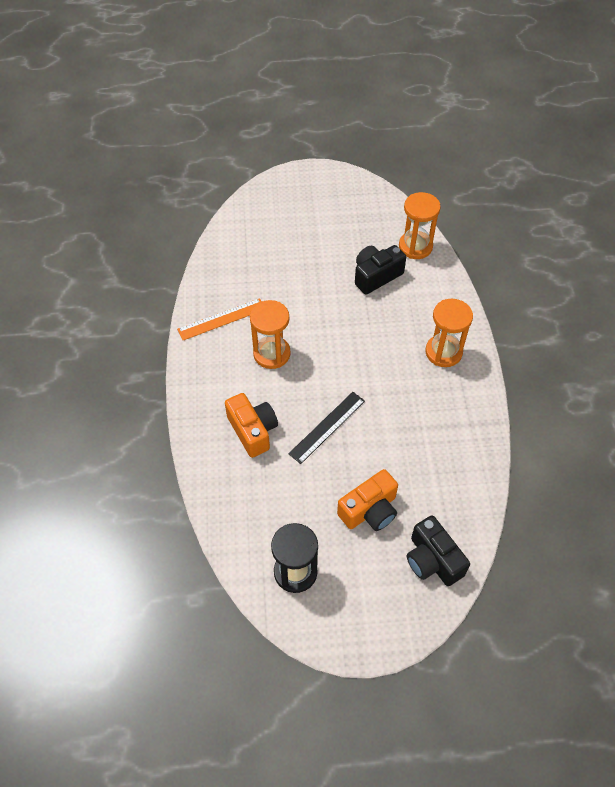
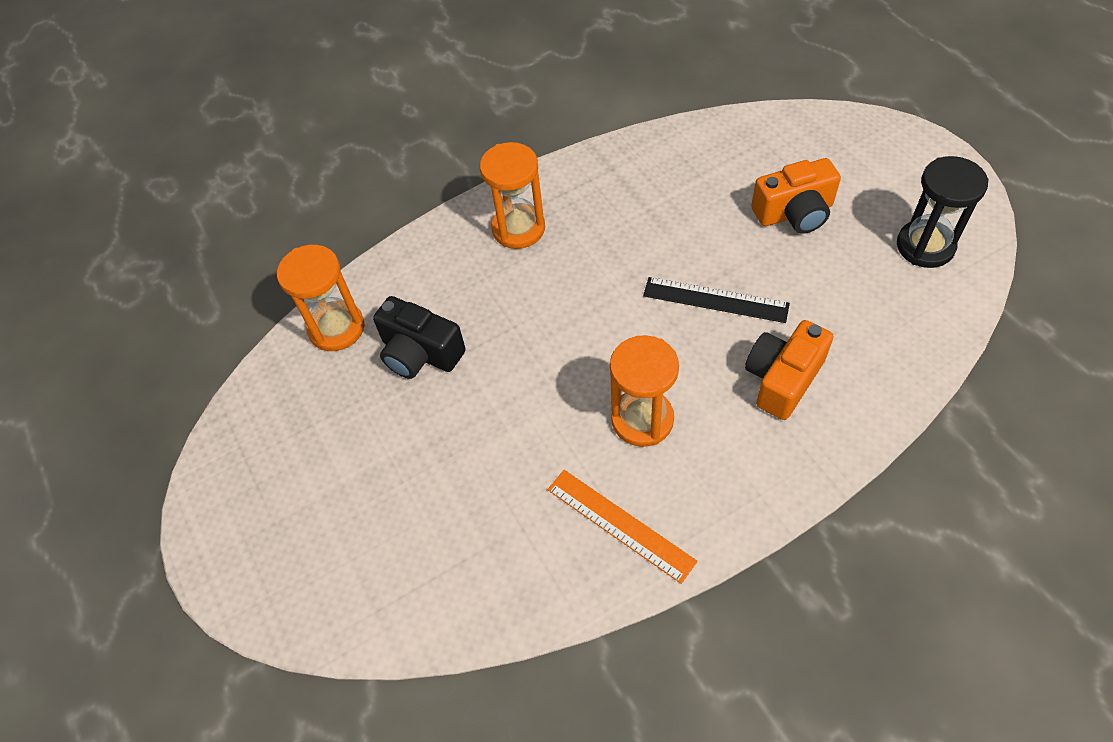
camera: 110 degrees left, 0 degrees up
(369, 510) = (794, 213): orange camera -> orange camera turned 135 degrees clockwise
(432, 560) = (807, 141): black camera -> none

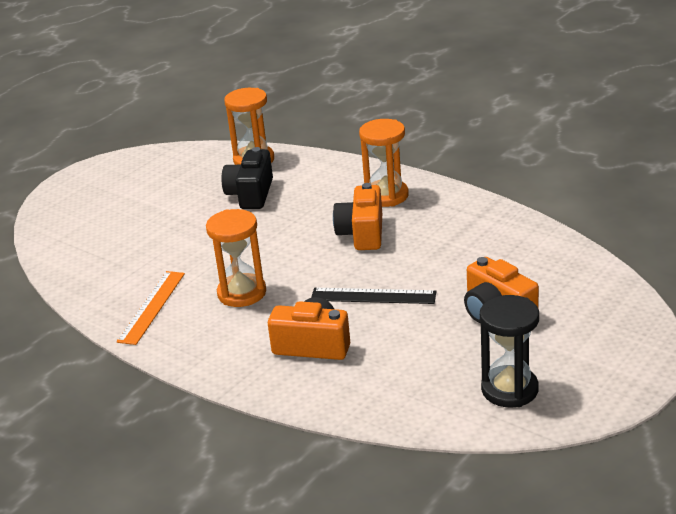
camera: 65 degrees right, 25 degrees down
(584, 272) = (362, 233): none -> orange camera
(715, 300) = (373, 296): black ruler -> black ruler turned 75 degrees counterclockwise

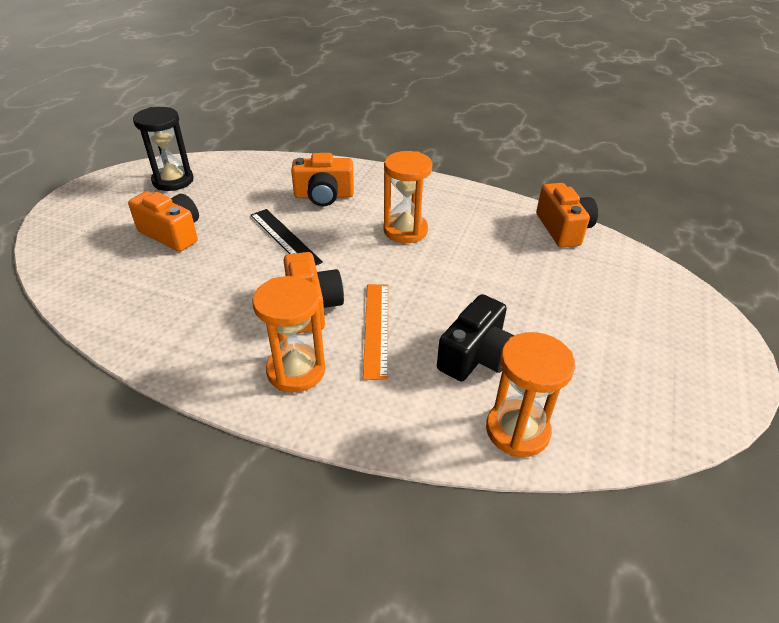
camera: 160 degrees right, 10 degrees up
(80, 280) = (563, 229): none -> orange camera
(152, 307) = (475, 212): orange ruler -> orange ruler (376, 328)
(251, 194) = (475, 356): black camera -> black camera turned 45 degrees clockwise
(373, 296) = (285, 238): black ruler -> black ruler turned 60 degrees clockwise

